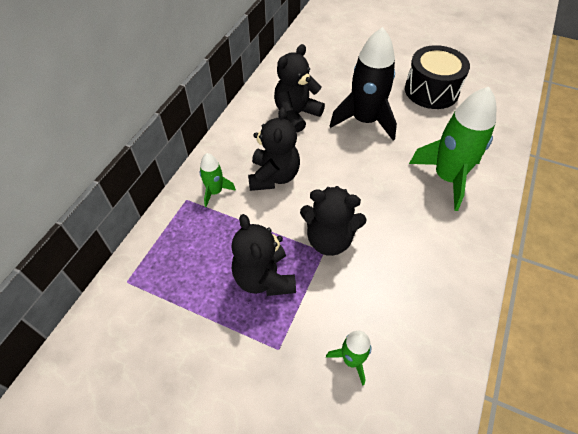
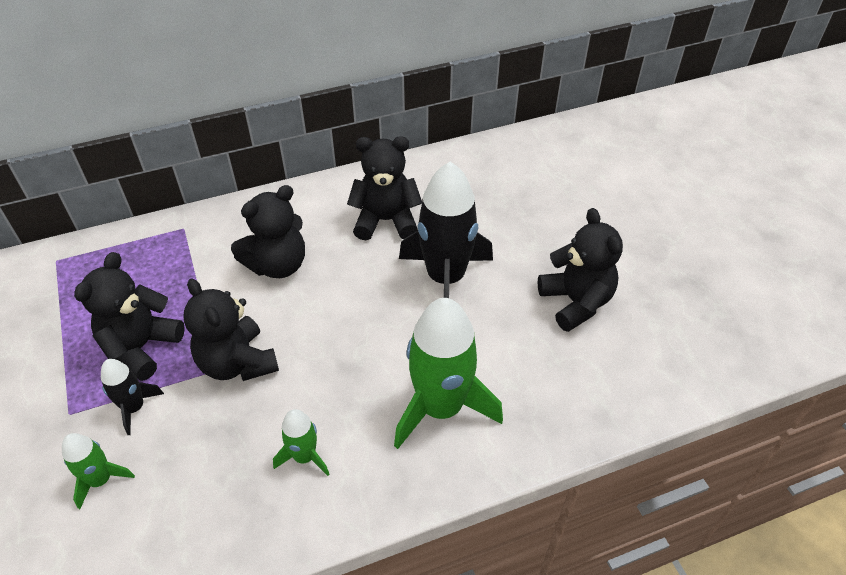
camera: 45 degrees right, 5 degrees down
(215, 192) = (213, 239): green rocket -> green rocket (304, 456)
(310, 310) = (134, 407): none -> black rocket
(431, 91) = (576, 302): black drum -> black teddy bear

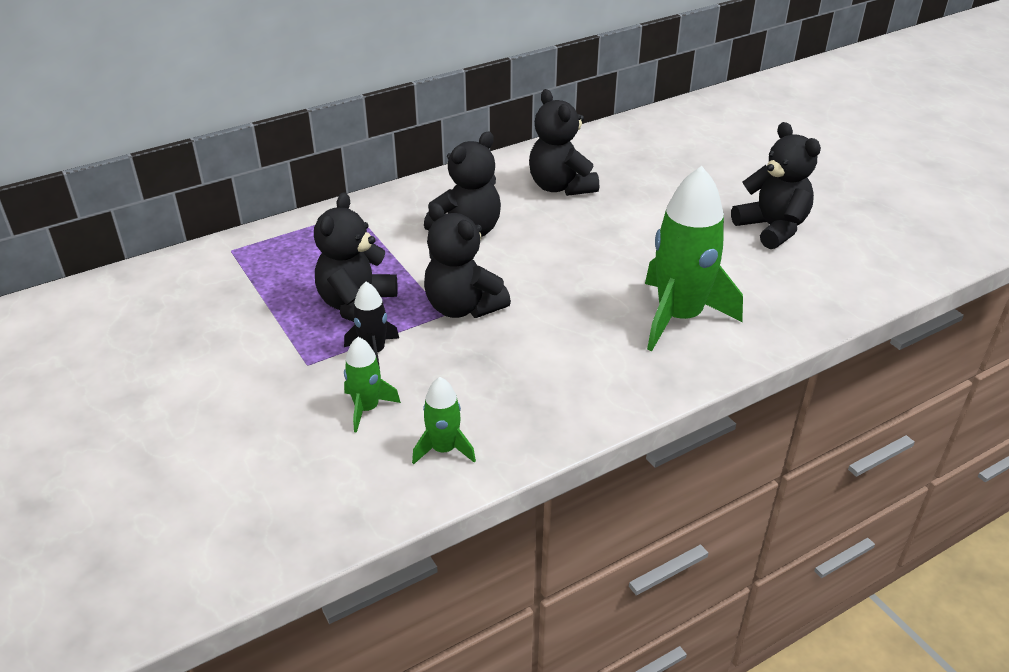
camera: 10 degrees left, 10 degrees down
(304, 456) = (564, 367): green rocket -> green rocket (444, 449)
(386, 220) = (560, 187): black teddy bear -> black teddy bear turned 105 degrees counterclockwise
(445, 278) = (639, 223): black rocket -> none

